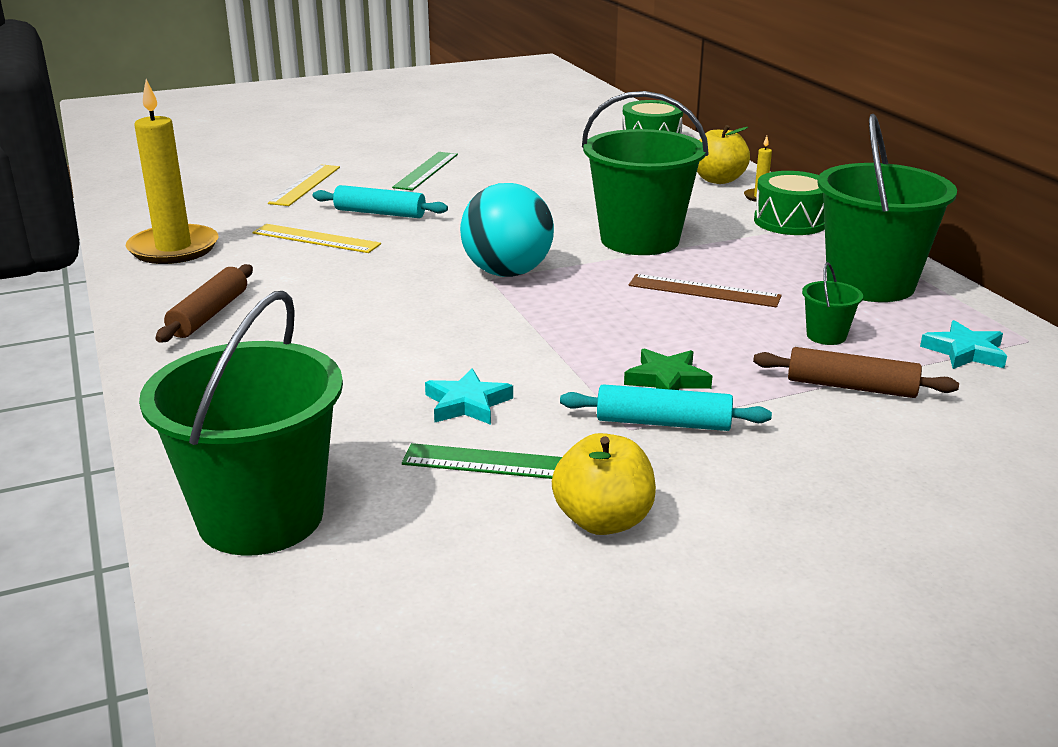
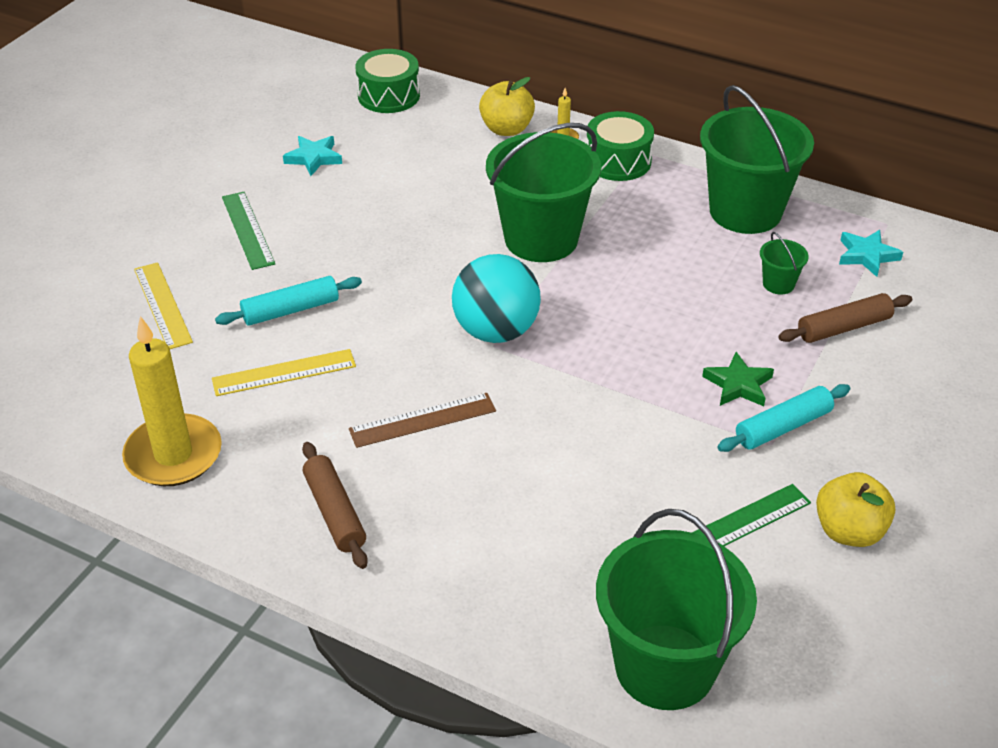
camera: 40 degrees left, 15 degrees up
(467, 403) = (650, 485): turquoise star -> turquoise star (313, 158)
(704, 291) = (654, 277): brown ruler -> brown ruler (422, 420)

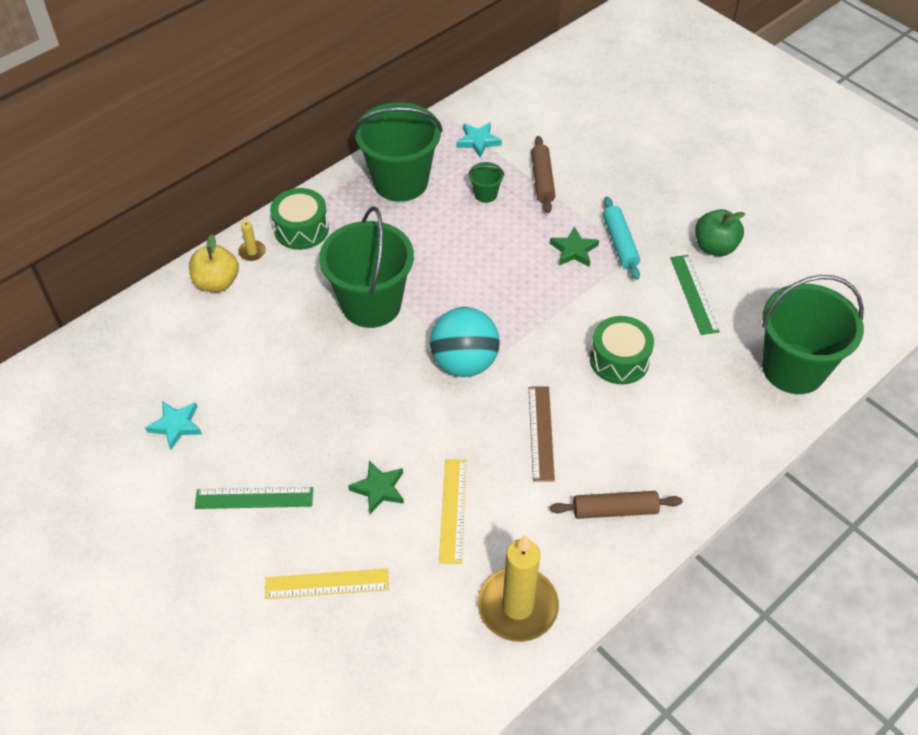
camera: 70 degrees left, 10 degrees up
(291, 310) = (379, 489): turquoise rolling pin -> green star
(388, 96) = (114, 348): green drum -> green drum (619, 360)
(849, 531) = (715, 247): yellow apple -> green apple

